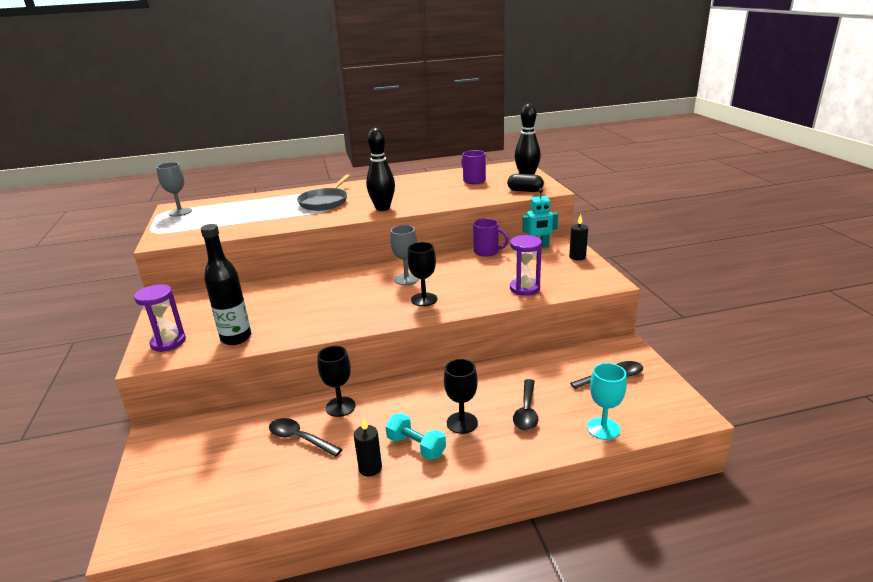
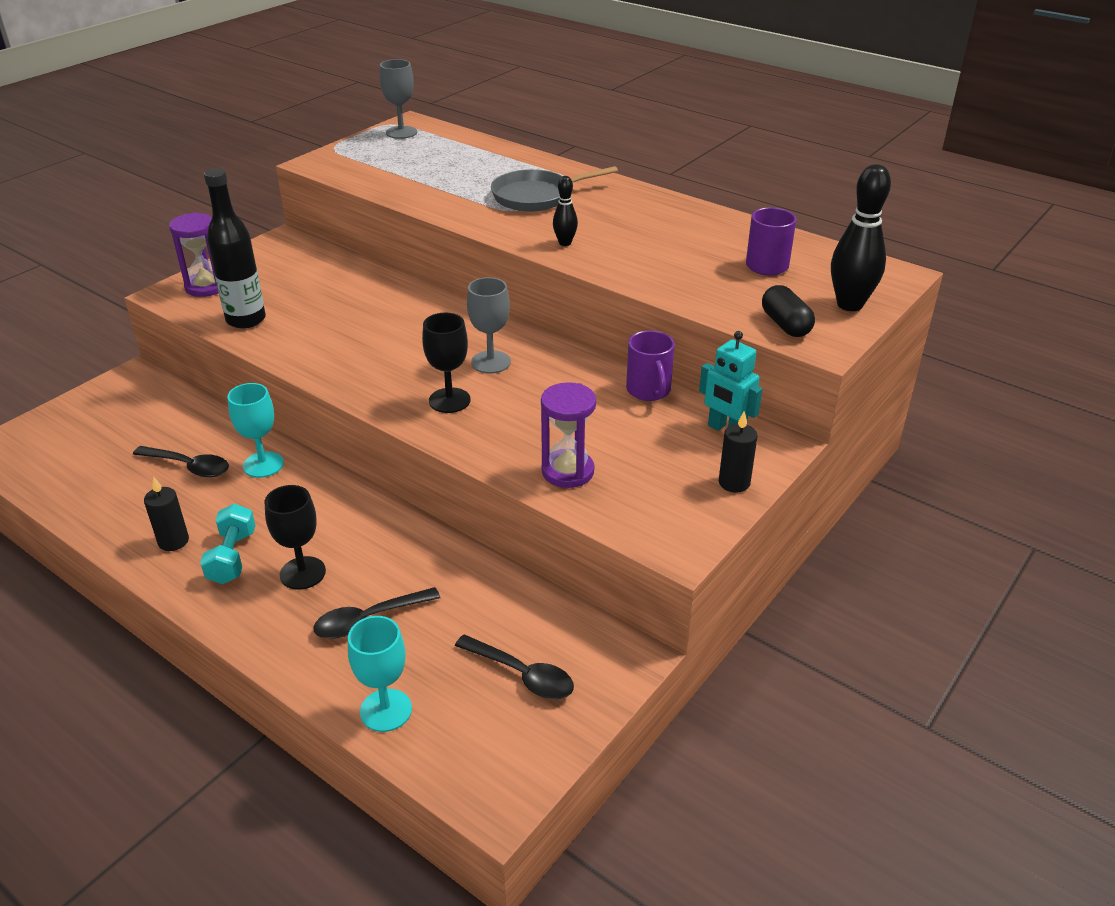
camera: 50 degrees right, 10 degrees up
(299, 438) = (189, 466): black spoon -> black spoon turned 120 degrees clockwise
(340, 407) = (263, 465): black goblet -> turquoise goblet
(383, 208) = (565, 243): black bowling pin -> black bowling pin, size x0.53

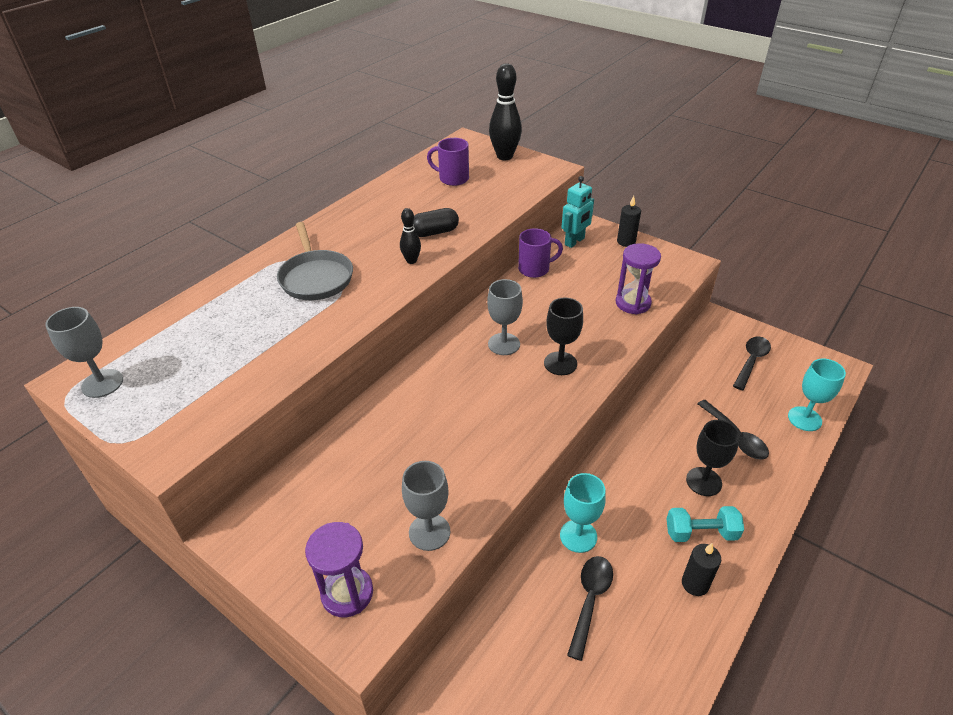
camera: 90 degrees left, 5 degrees up
(246, 320) = (429, 532): black bottle -> grey goblet
(785, 325) = (531, 178): black capsule -> black capsule (435, 232)

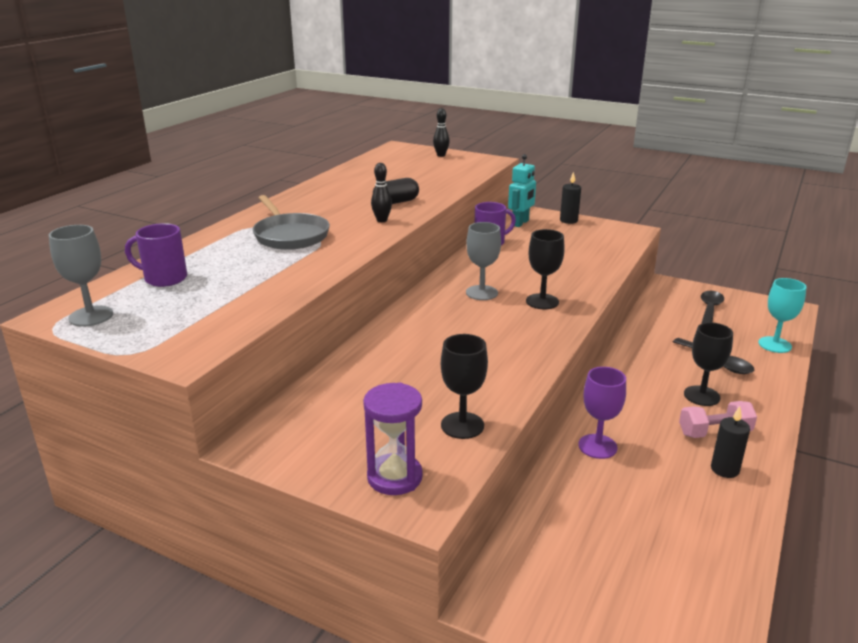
camera: 10 degrees left, 15 degrees down
(429, 532) = (462, 425): grey goblet -> black goblet
(452, 178) = (397, 170): purple mug -> purple mug (164, 278)
(504, 156) = (441, 155): black bowling pin -> black bowling pin, size x0.53
(578, 536) = (597, 446): turquoise goblet -> purple goblet
(590, 600) = (628, 492): black spoon -> none
(633, 303) = (593, 258): purple hourglass -> none
(701, 533) = (714, 432): turquoise dumbbell -> pink dumbbell

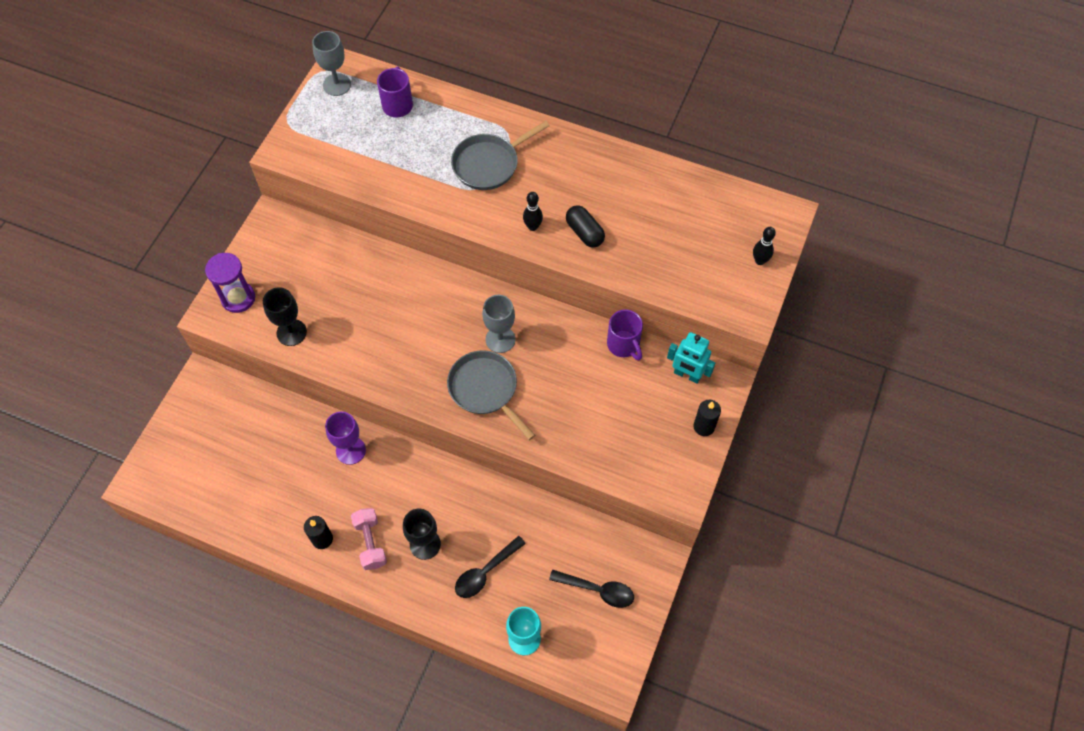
camera: 85 degrees right, 35 degrees up
(542, 301) = (485, 389): black goblet -> grey pan

